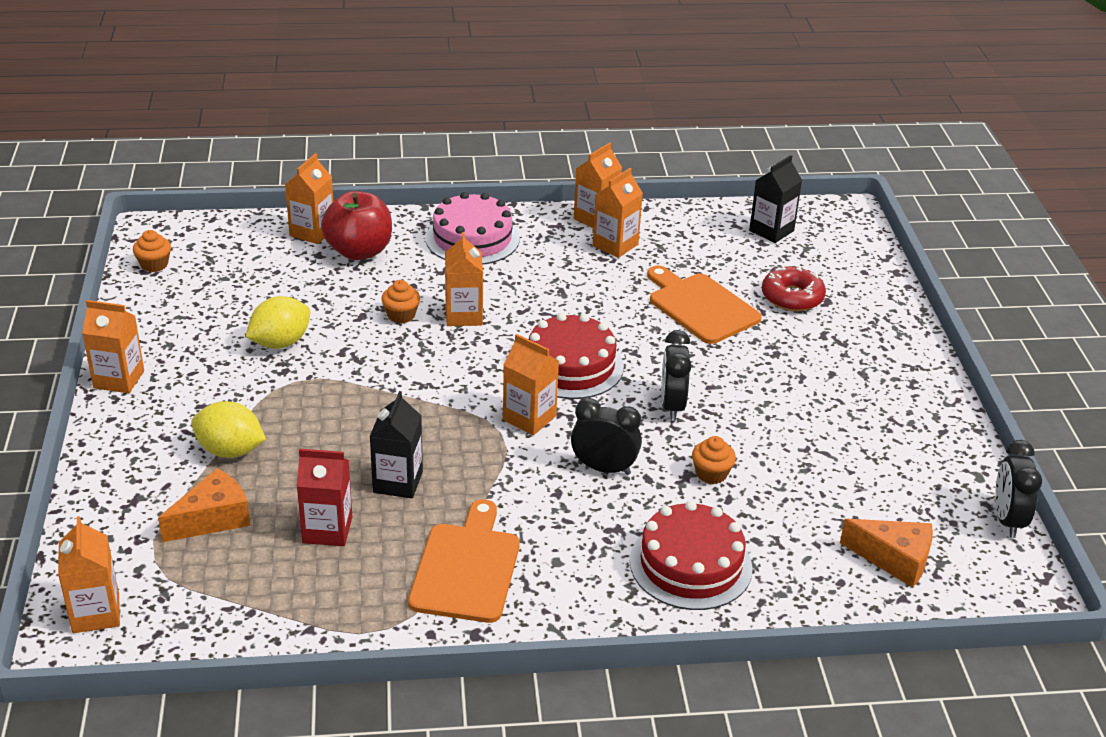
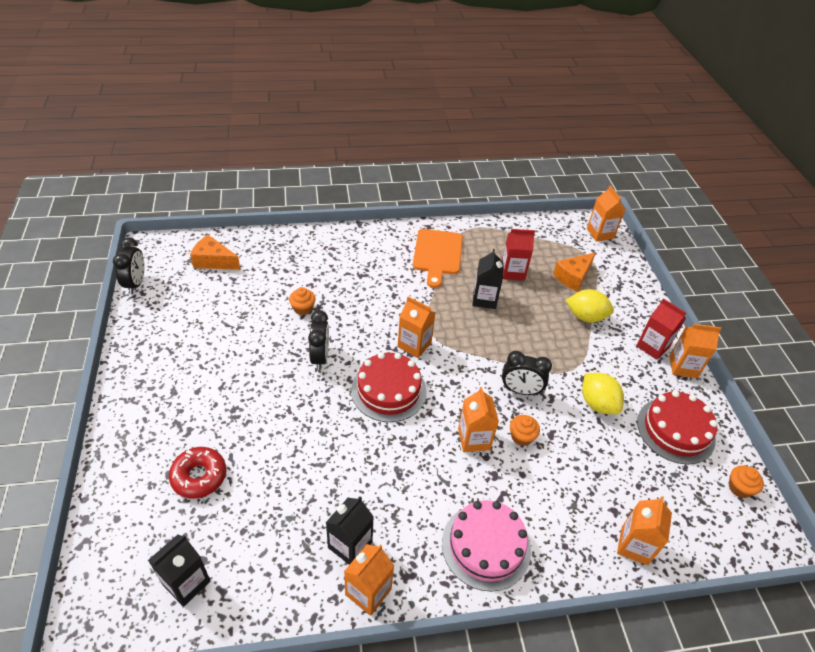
camera: 175 degrees right, 10 degrees up
(146, 406) = (652, 347): none -> red carton
(280, 343) = (597, 403): yellow lemon -> yellow lemon turned 75 degrees counterclockwise
(359, 251) = (582, 518): red apple -> none
(604, 468) = (367, 310): black clock -> black clock (520, 390)
(615, 245) = (350, 545): orange carton -> black carton
(690, 564) = (323, 257): red cake -> red cake (675, 430)
(700, 306) = (282, 460): orange cutting board -> none

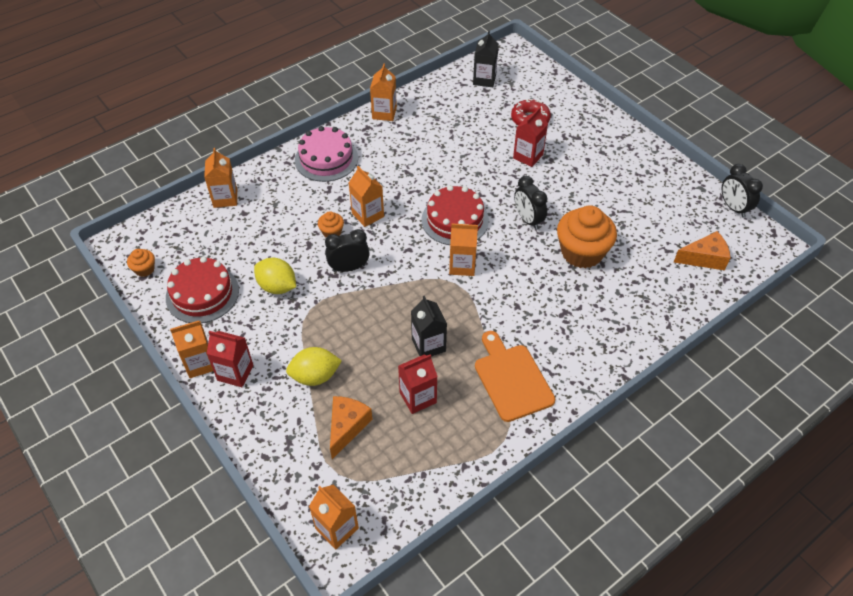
camera: 155 degrees right, 5 degrees up
(252, 426) = (528, 156): none -> red carton
(303, 308) = (582, 252): orange cupcake -> orange cupcake, size x2.19
(350, 545) = (410, 127): black carton -> none

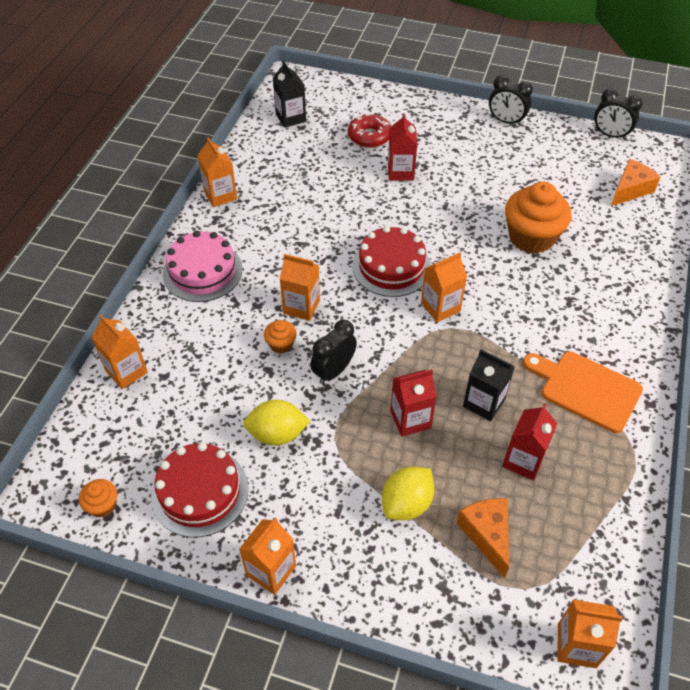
camera: 35 degrees left, 0 degrees up
(235, 373) = (320, 555): red carton -> red carton (410, 419)
(528, 220) = (457, 231): black clock -> black clock (506, 121)

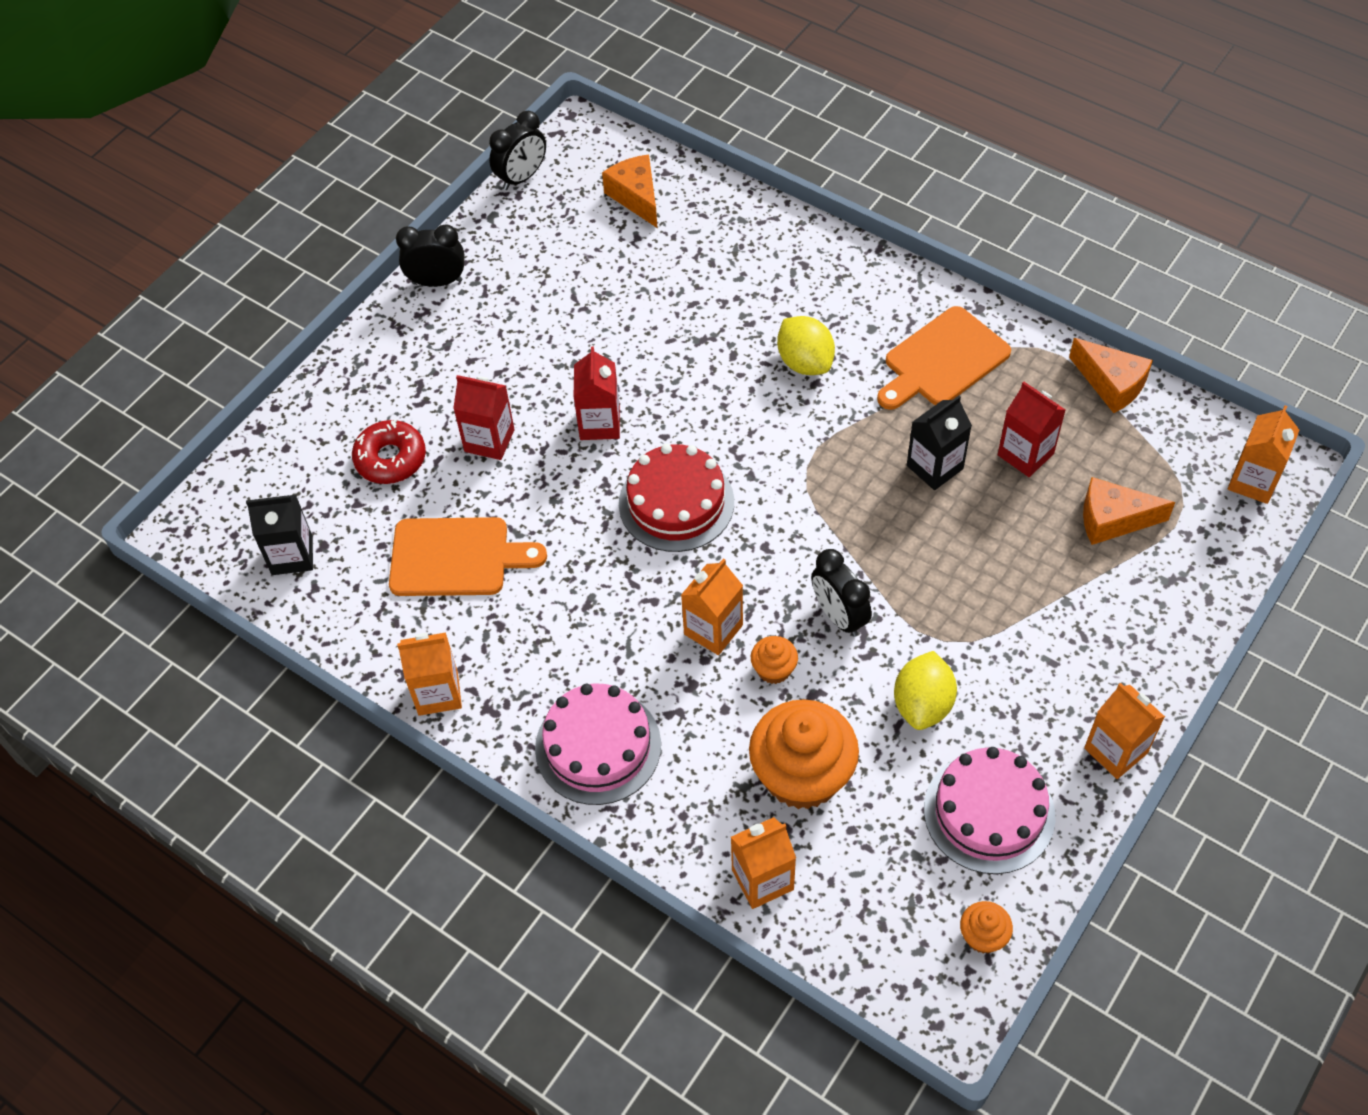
camera: 70 degrees left, 5 degrees up
(200, 492) = (989, 812): red cake -> pink cake
(313, 179) = (456, 557): none -> orange cutting board
(406, 504) = (1056, 587): yellow lemon -> yellow lemon (805, 362)
(410, 419) = (938, 550): red carton -> red carton (600, 423)
(440, 307) = (769, 467): orange carton -> none
(506, 121) = (437, 282): black clock -> black clock turned 135 degrees counterclockwise
(531, 237) = (681, 330): orange cupcake -> orange cupcake (802, 775)
(625, 511) = (1111, 384): none -> orange cheese

